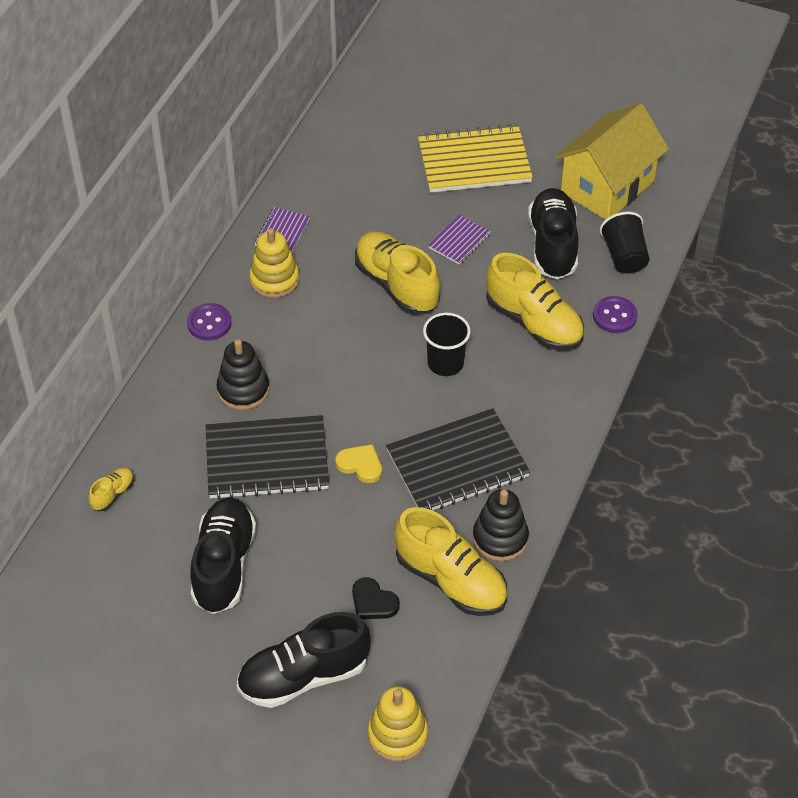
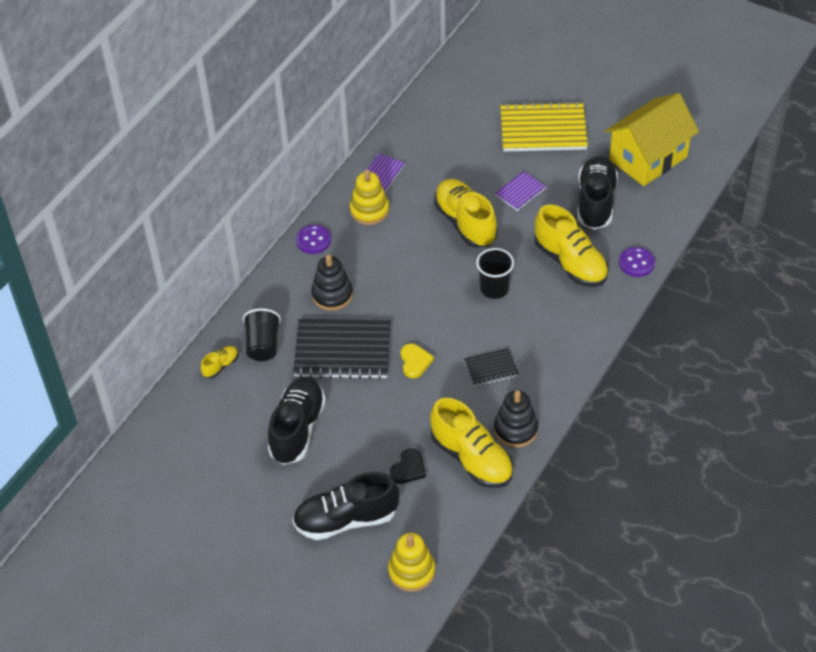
camera: 10 degrees right, 0 degrees up
(360, 465) = (415, 362): yellow heart -> yellow heart turned 45 degrees clockwise
(373, 602) = (408, 468): black heart -> black heart turned 105 degrees counterclockwise
(457, 464) = (491, 368): black notebook -> black notebook, size x0.50
(624, 256) = (652, 216): black cup -> black cup (263, 345)

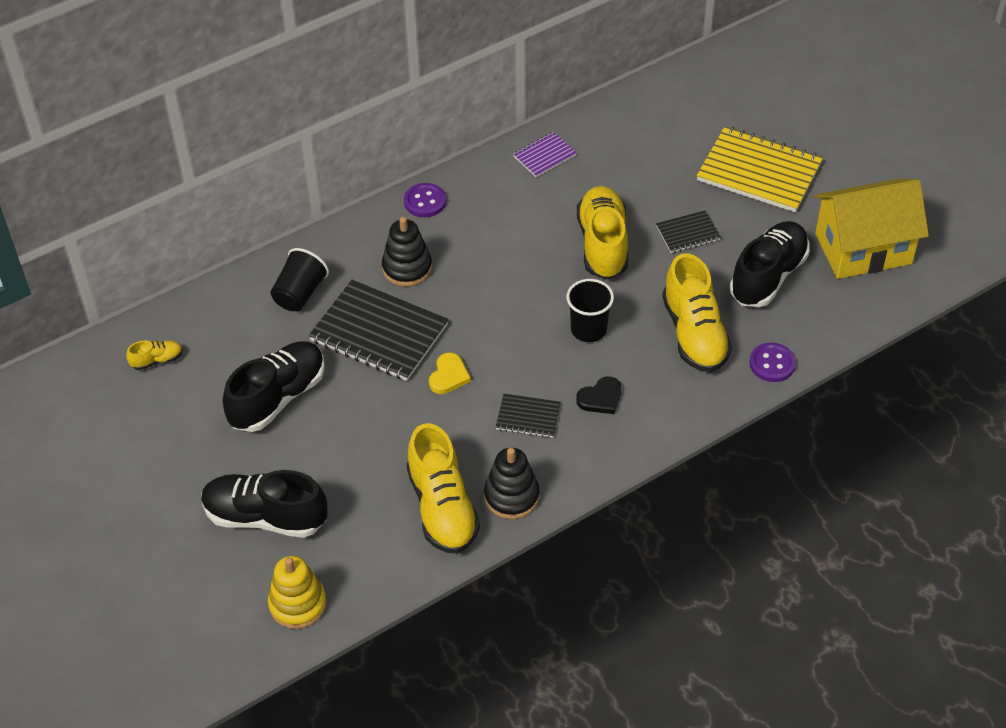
camera: 25 degrees right, 0 degrees up
(221, 366) = (243, 298): yellow shoe -> yellow shoe (157, 360)
(369, 210) = (506, 191): yellow stacking toy -> none
(408, 468) = (366, 490): black heart -> black heart (600, 398)
(521, 192) = (688, 233): purple notebook -> black notebook

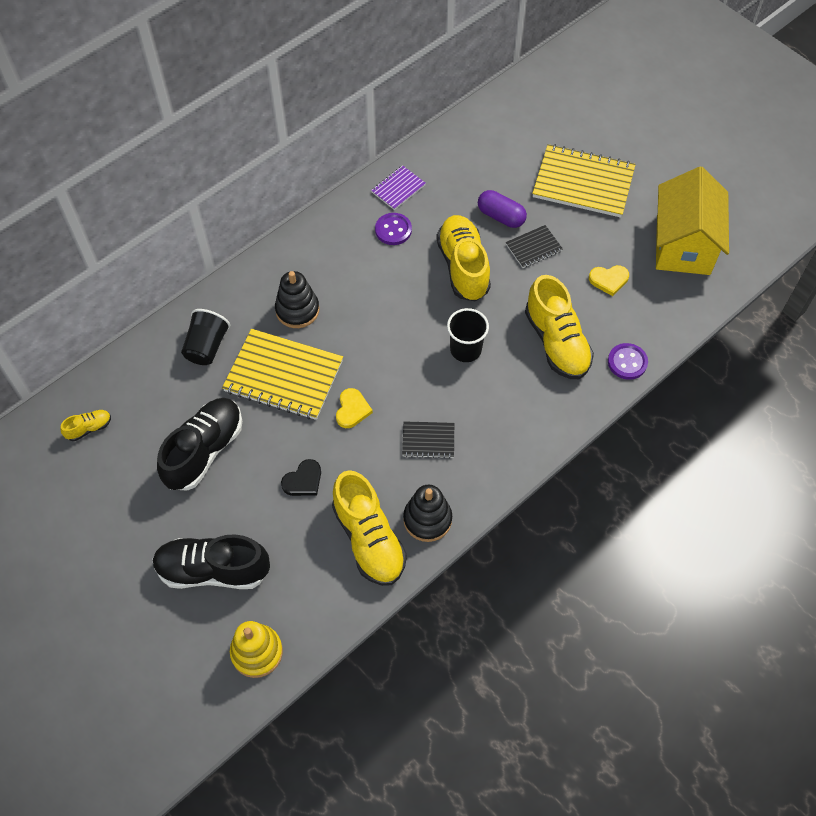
camera: 10 degrees left, 10 degrees up
(379, 333) = (283, 376): black notebook -> yellow notebook
(425, 201) = (302, 244): purple button -> purple button (393, 230)
(600, 398) = (487, 414): black heart -> black heart (303, 480)
(656, 197) = (501, 216): none -> purple capsule
(768, 276) = (609, 280): black shoe -> yellow heart
(863, 249) = (683, 245): yellow house -> yellow house turned 60 degrees counterclockwise

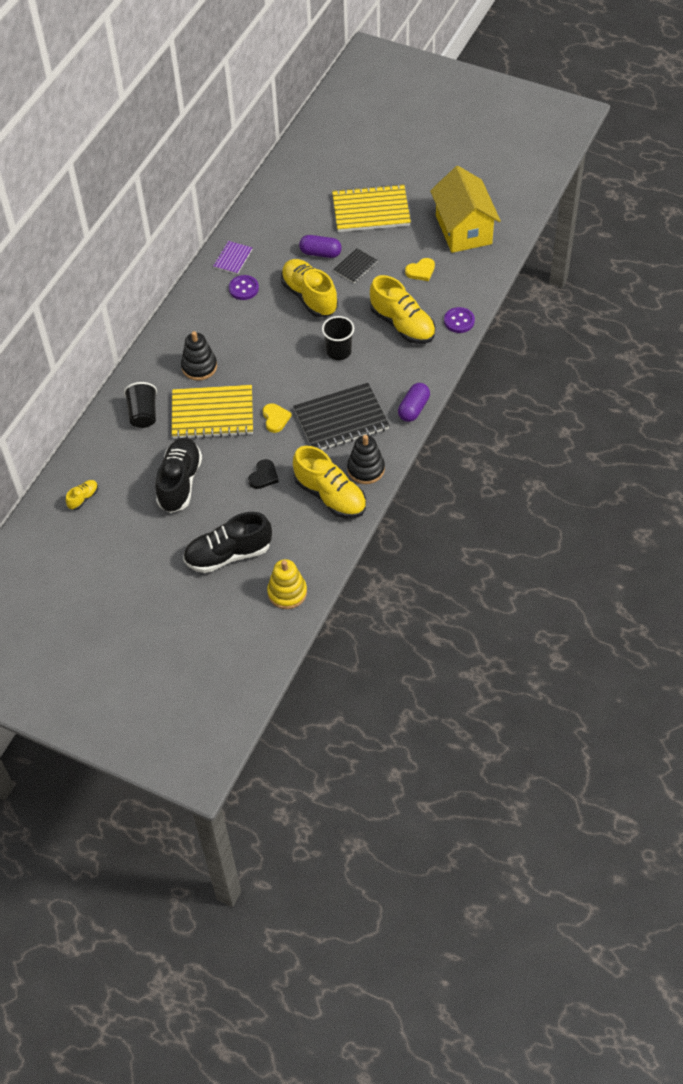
camera: 20 degrees left, 5 degrees down
(428, 440) = (341, 419): black notebook -> black notebook, size x2.02
(521, 459) = (413, 408): none -> purple capsule

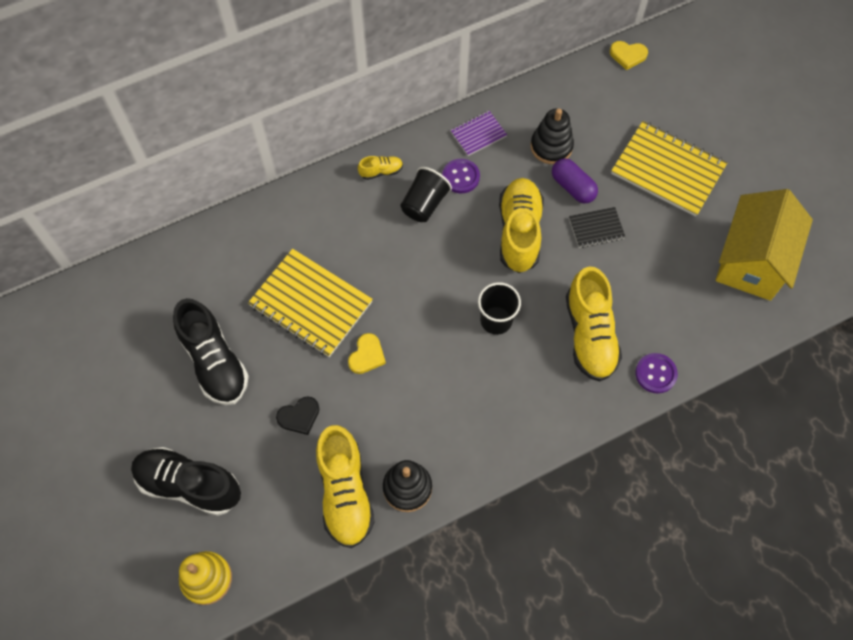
camera: 35 degrees right, 10 degrees up
(83, 498) = (114, 312): yellow shoe -> yellow shoe (381, 171)
(143, 414) = (246, 256): black cup -> black cup (424, 204)
(180, 482) = (214, 362): black shoe -> black shoe turned 105 degrees clockwise
(199, 367) = (343, 239): black stacking toy -> black stacking toy (551, 146)
(341, 419) = (431, 406): black notebook -> none
(413, 408) = (518, 449): purple capsule -> none
(421, 271) = (663, 281): yellow heart -> yellow heart (628, 55)

